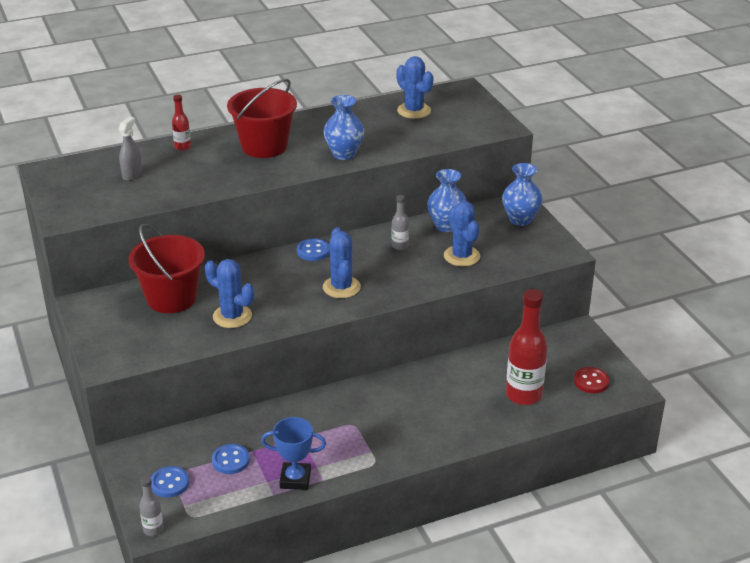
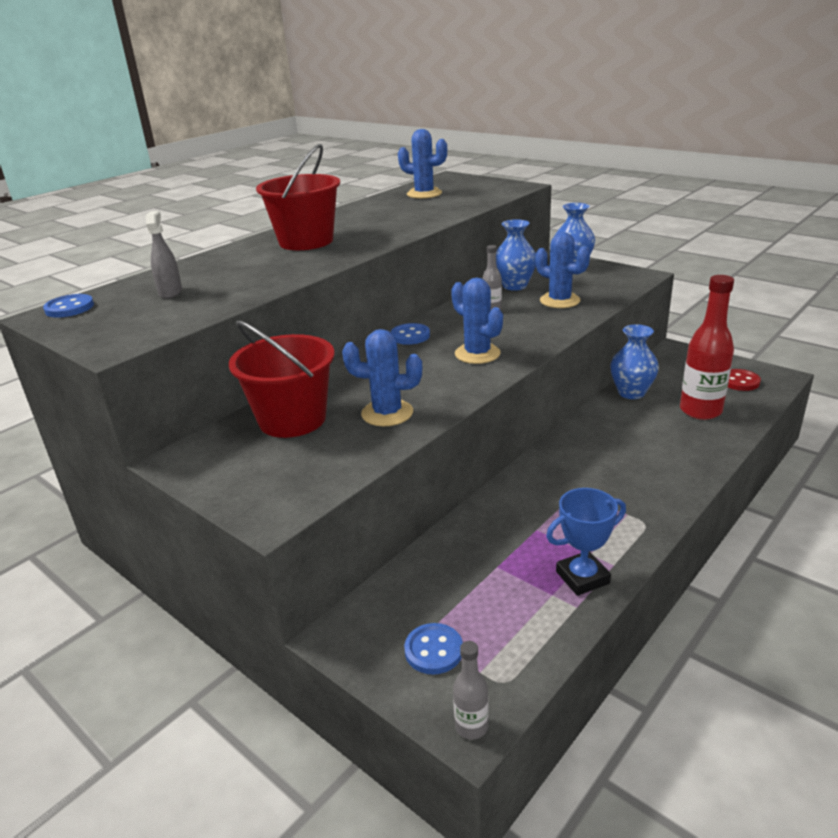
camera: 25 degrees left, 5 degrees down
(182, 147) = (211, 261): red bottle -> none
(230, 460) = (483, 588): blue button -> blue button (69, 308)
(344, 154) = (399, 228): blue vase -> blue vase (631, 393)

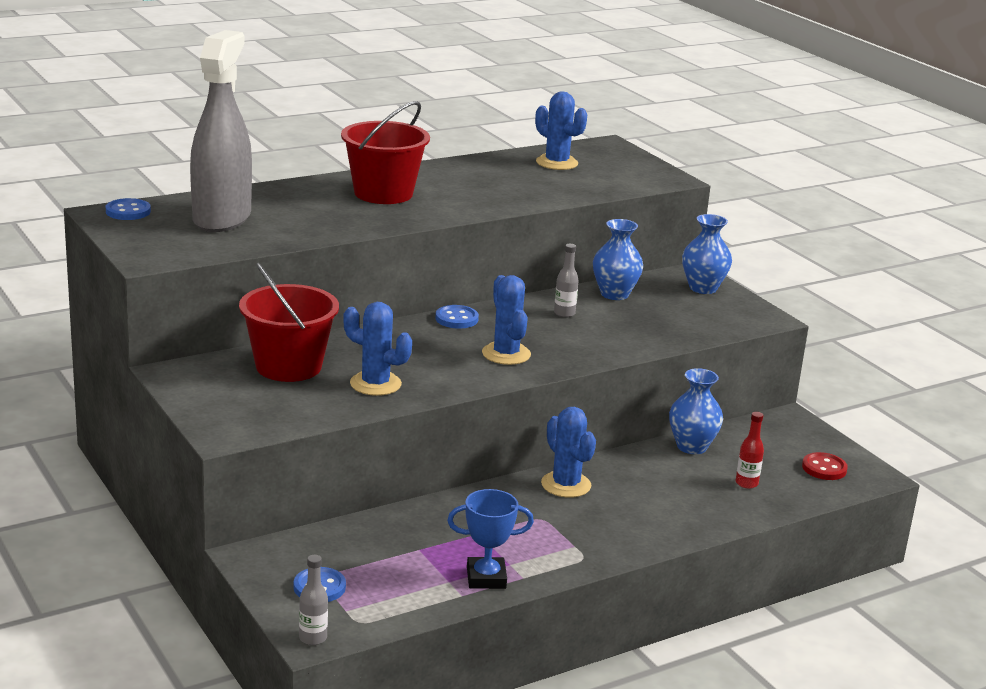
camera: 15 degrees right, 5 degrees down
(170, 292) = (222, 218): grey spray bottle -> grey spray bottle, size x2.37
(559, 301) = (645, 323): blue cactus -> blue cactus (566, 485)
(700, 411) = (746, 483): red bottle -> red bottle, size x0.49

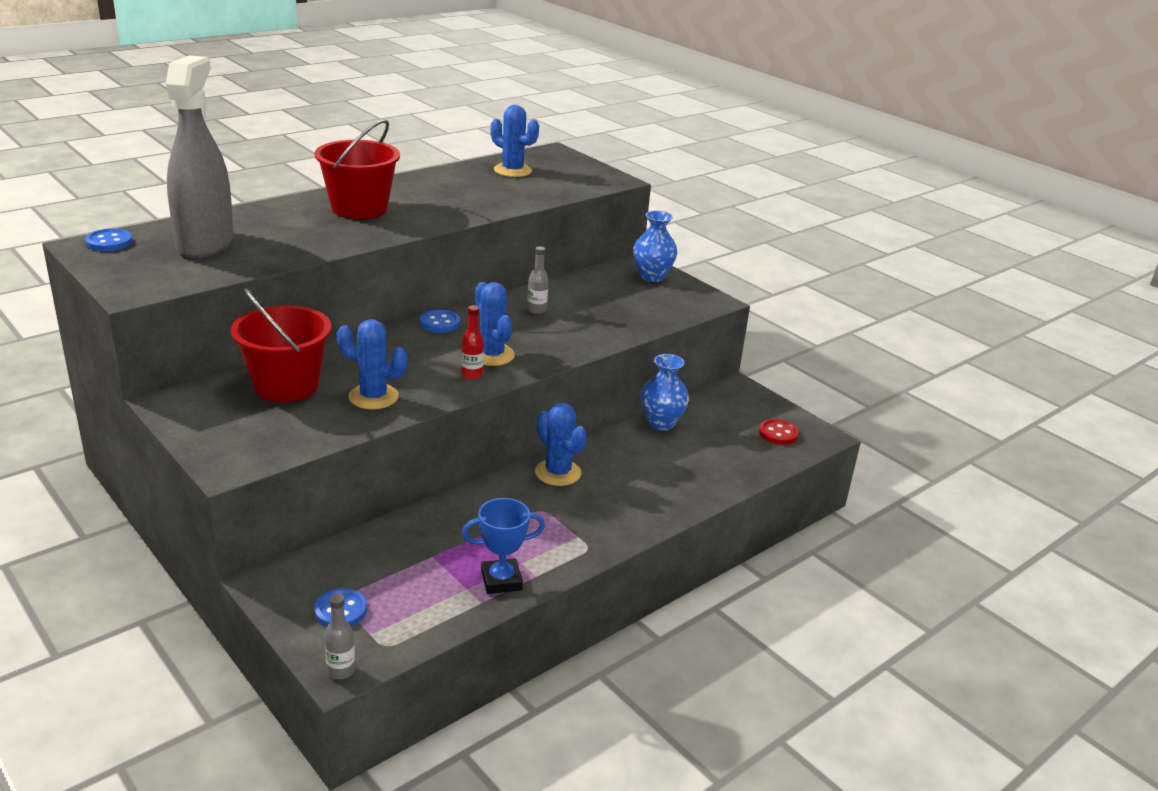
camera: 10 degrees left, 5 degrees up
(614, 294) = (577, 288): blue vase -> none
(746, 483) = (716, 455): red bottle -> red bottle (472, 375)

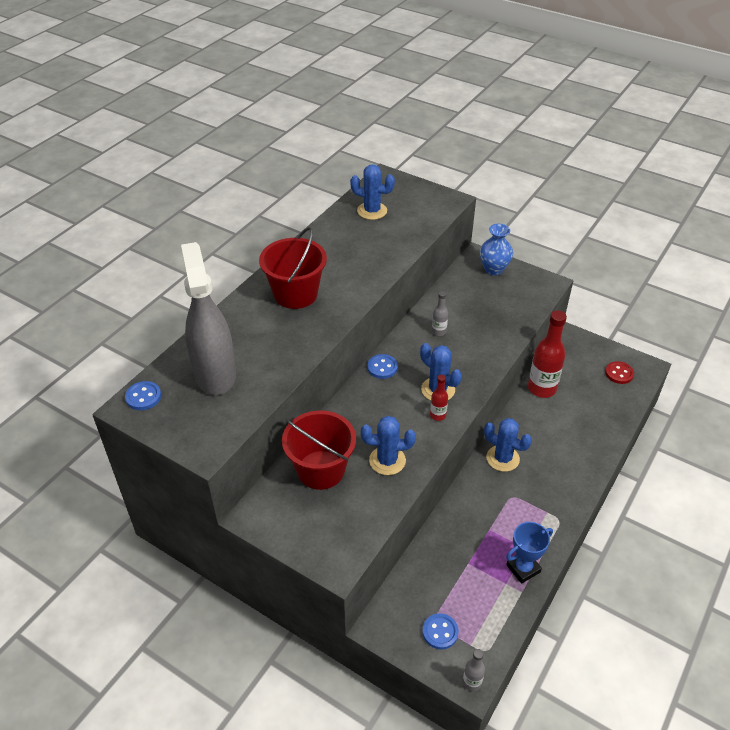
camera: 15 degrees left, 15 degrees up
(661, 423) = (541, 388): blue vase -> red bottle

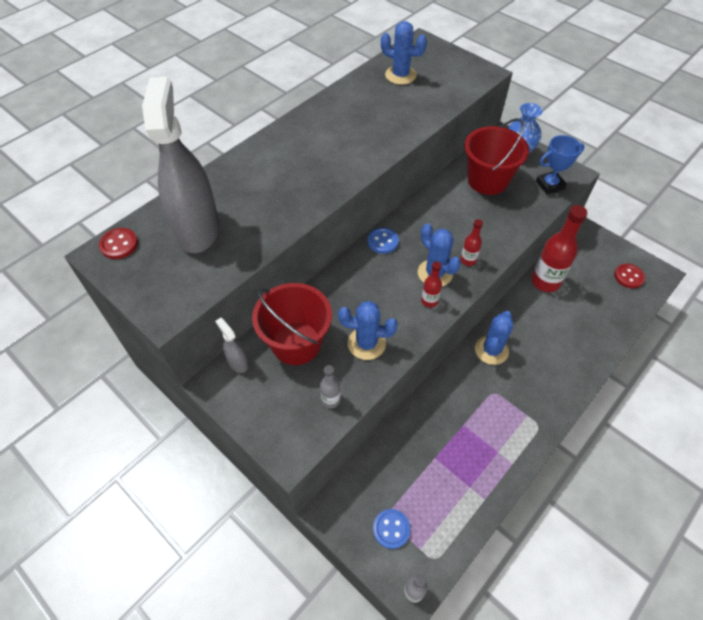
camera: 10 degrees right, 10 degrees up
(143, 397) = (119, 244): blue button -> red button
(269, 494) = (238, 362): none -> grey spray bottle
(295, 294) = (301, 154): red bucket -> red bucket (487, 180)
(438, 331) = (448, 211): grey bottle -> grey bottle (331, 400)
(466, 374) = (468, 260): none -> red bottle
(502, 458) = (491, 350): blue cactus -> blue cactus turned 75 degrees clockwise
(523, 568) = (491, 473): blue trophy -> blue trophy (550, 185)

